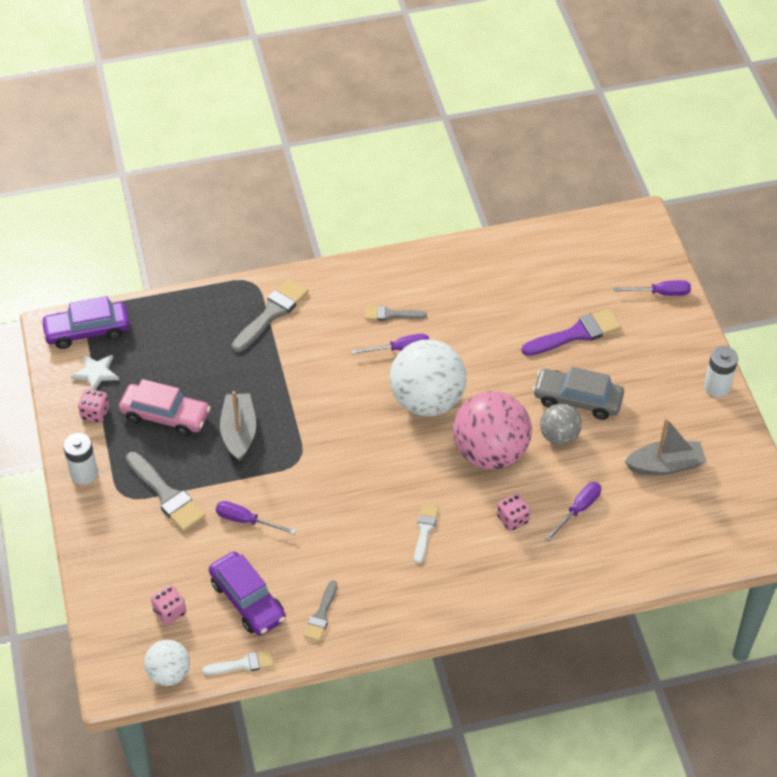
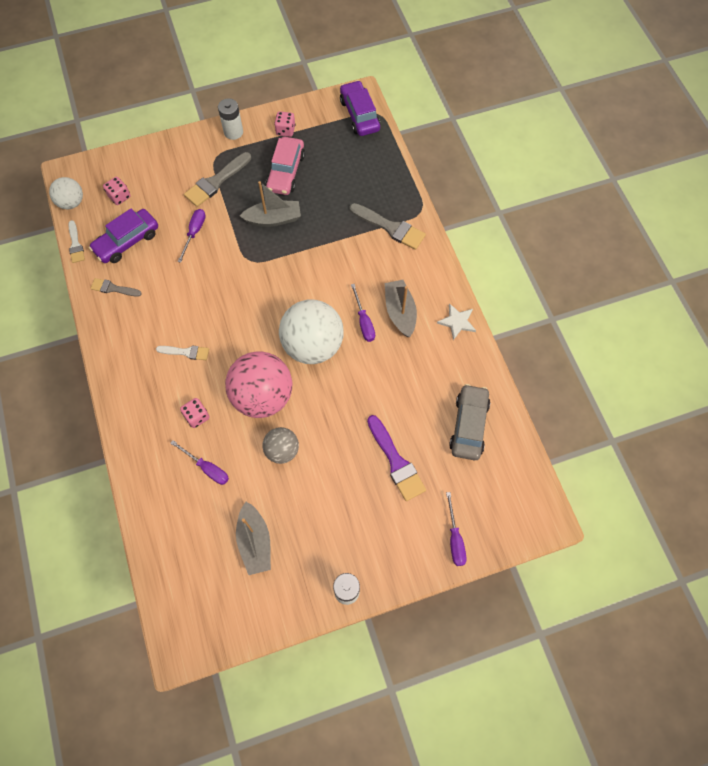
camera: 85 degrees right, 15 degrees up
(96, 373) = (321, 125): white star -> white star (457, 322)
(391, 314) = (400, 312): grey brush -> grey boat
(577, 399) = (322, 464): grey car -> grey car (469, 425)

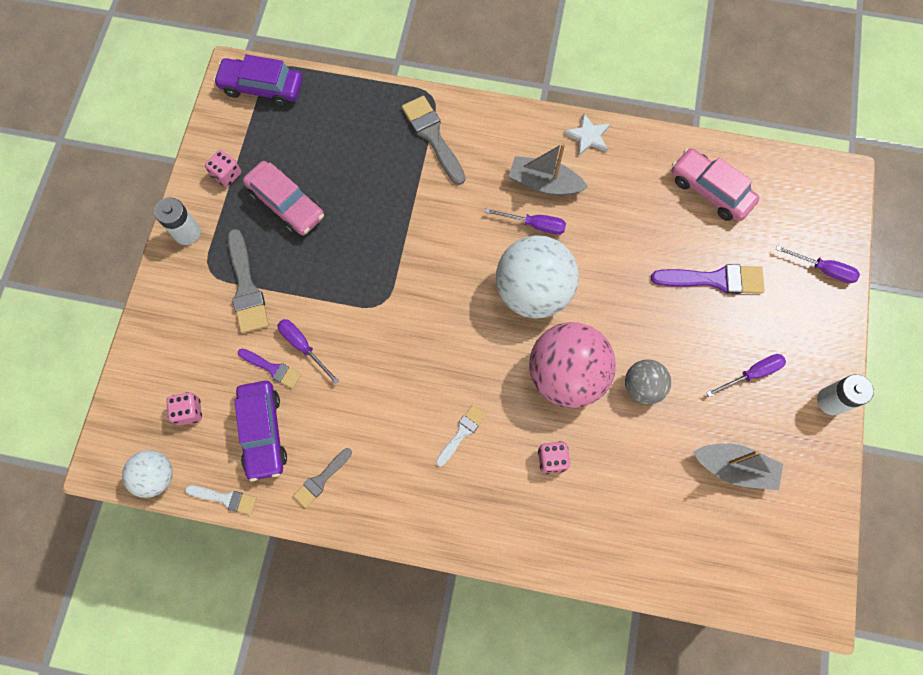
camera: 60 degrees left, 5 degrees up
(170, 224) = (272, 368): none -> purple brush
(207, 468) = (622, 478): purple screwdriver -> purple screwdriver (751, 374)
(273, 219) = (342, 250): grey boat -> none
(390, 227) = (433, 137): grey brush -> grey brush turned 90 degrees counterclockwise
(469, 425) = (710, 190): grey car -> pink car

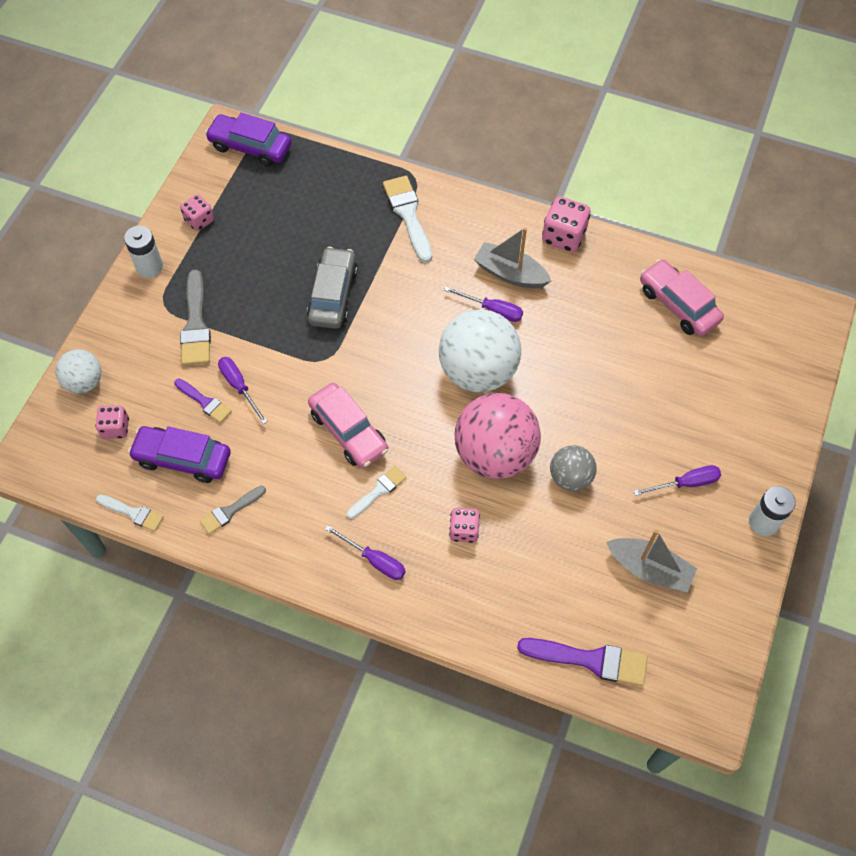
camera: 10 degrees right, 10 degrees down
(156, 476) = (71, 482): white ball -> white ball (84, 382)
(263, 432) = (183, 458): purple car -> purple car turned 105 degrees clockwise
(286, 204) = (251, 255): pink car -> pink car (348, 431)
(376, 234) = (333, 295): none -> grey car
(433, 137) = (408, 215): grey brush -> white brush
(588, 136) = (563, 236): white star -> pink dice
(714, 279) = (665, 388): purple brush -> purple brush (589, 660)
(823, 269) = (780, 396): purple screwdriver -> purple screwdriver (374, 560)

